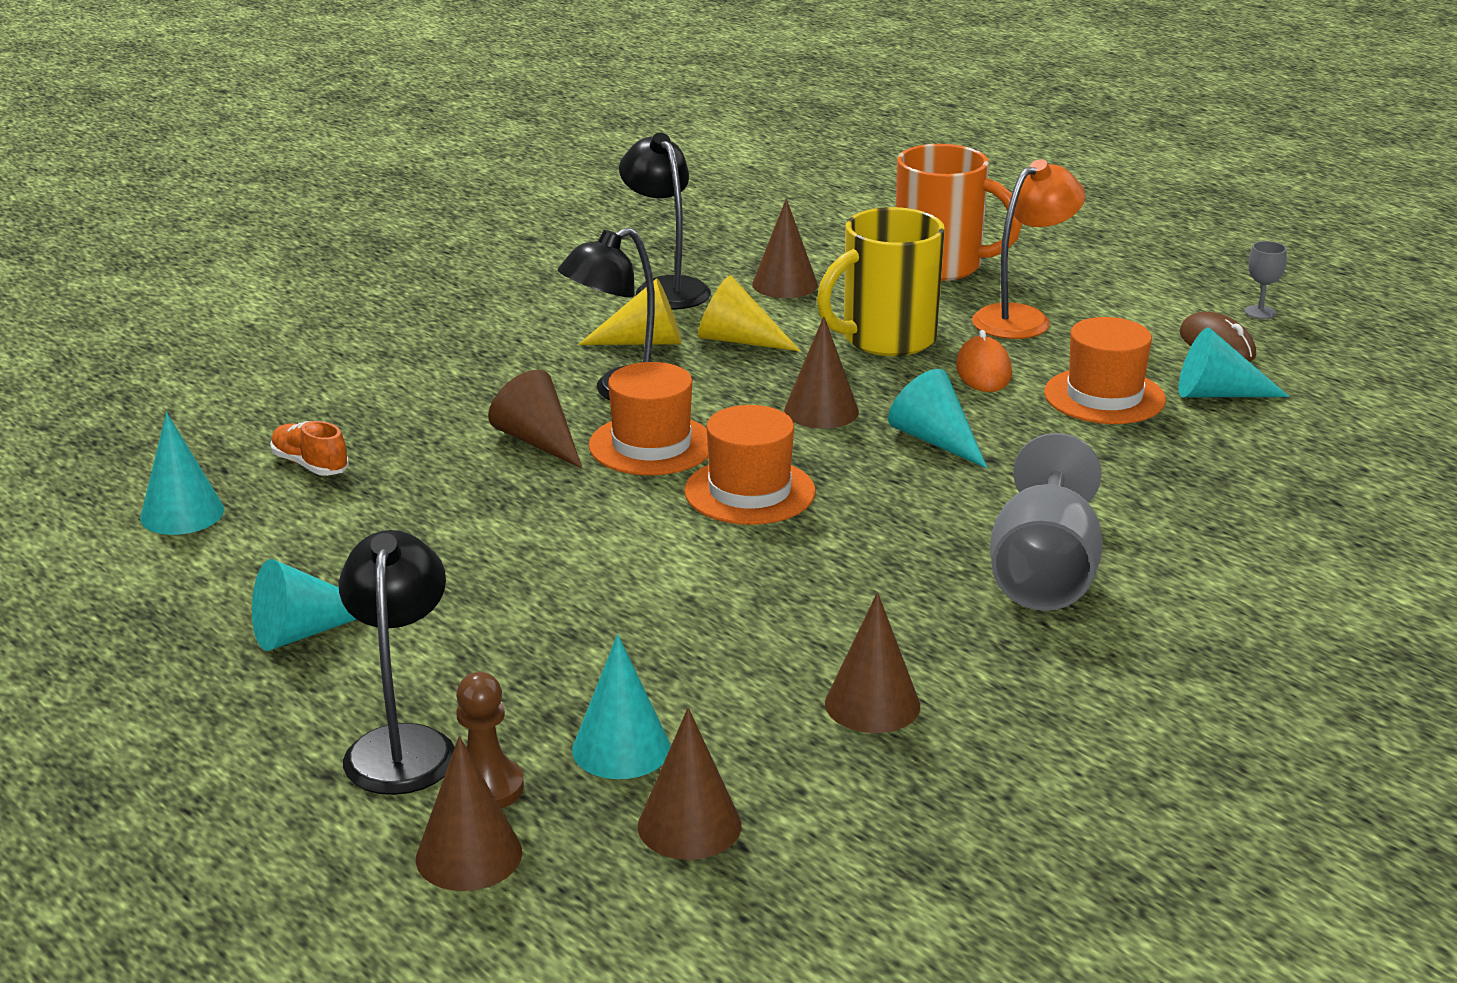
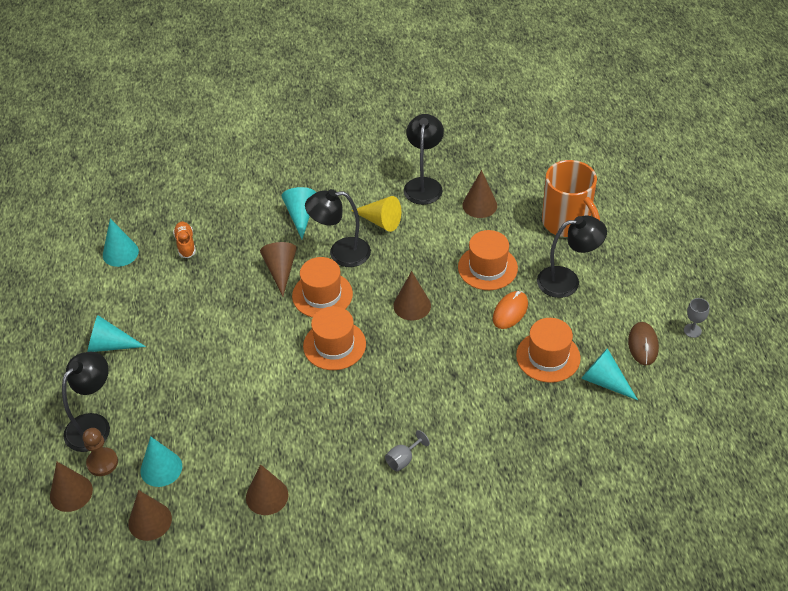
camera: 35 degrees right, 20 degrees up
(738, 340) = (421, 238): yellow cone -> none
(886, 339) = (487, 268): yellow mug -> orange hat
(935, 440) = (441, 350): turquoise cone -> turquoise cone (300, 215)
(1022, 318) = (567, 281): orange lamp -> black lamp
(1044, 575) = (403, 459): grey goblet -> grey goblet, size x0.43

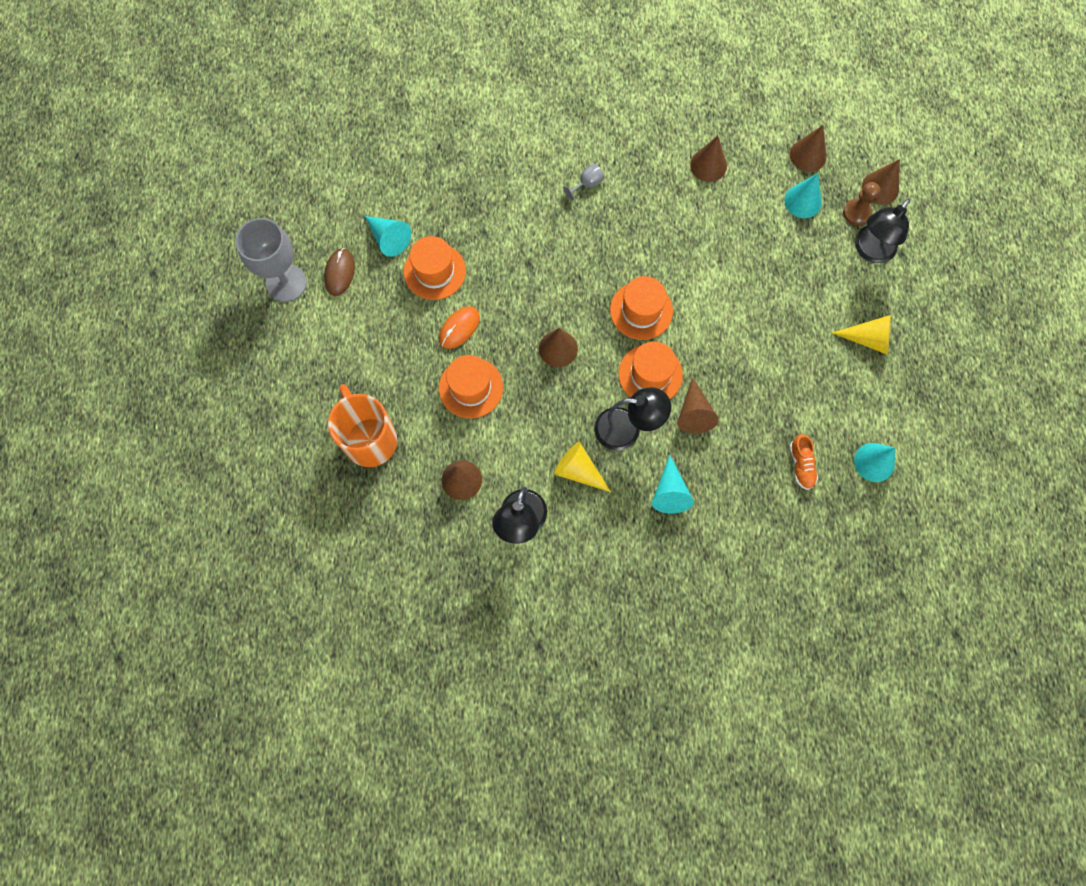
camera: 175 degrees left, 25 degrees up
(110, 345) = (868, 339): turquoise cone -> yellow cone
(567, 281) = (391, 359): black lamp -> none
(692, 330) = (286, 283): grey goblet -> grey goblet, size x2.33

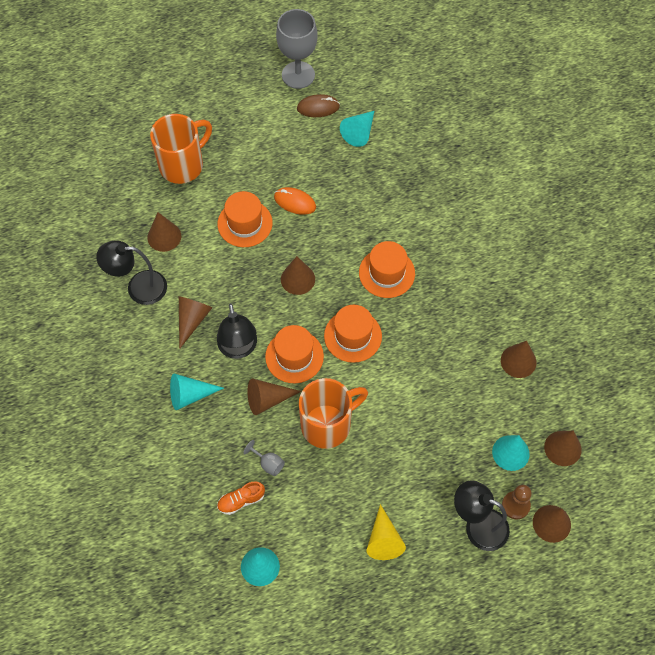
camera: 75 degrees right, 10 degrees down
(434, 271) = (340, 172): orange hat -> orange hat (386, 273)
(578, 471) = (192, 320): yellow cone -> brown cone
(587, 184) = (462, 265): grey goblet -> grey goblet (268, 463)
(736, 360) = (327, 425): none -> orange mug

